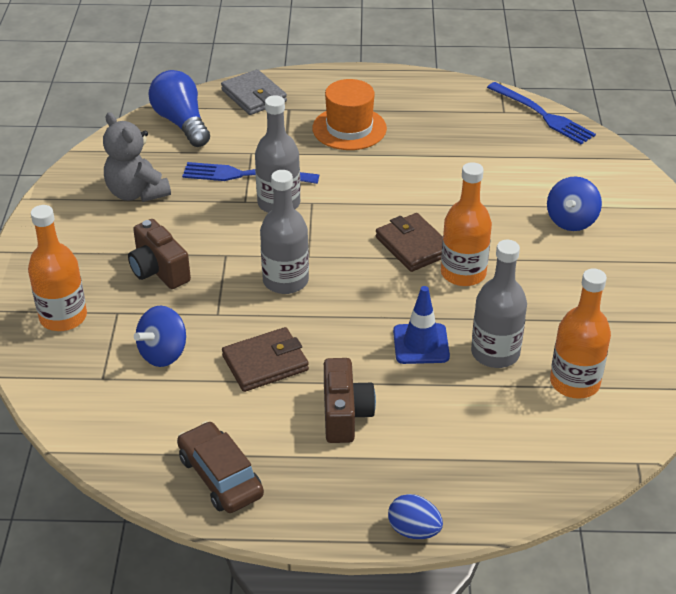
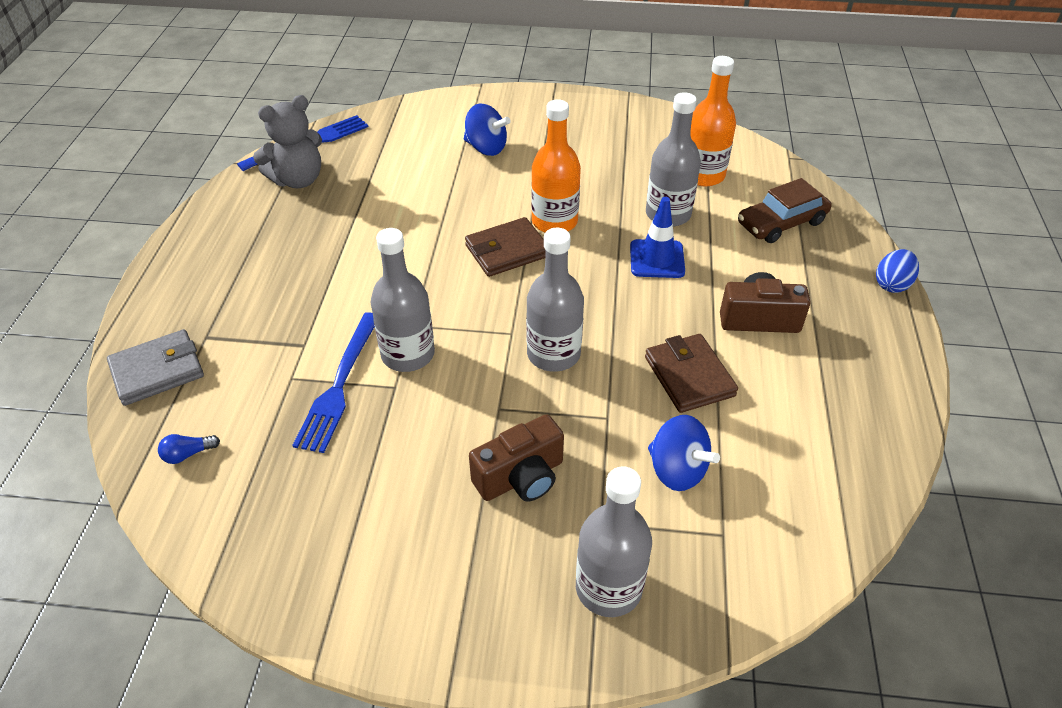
camera: 85 degrees left, 5 degrees up
(63, 317) = (608, 588): orange bottle -> grey bottle
(136, 193) = (345, 507): grey teddy bear -> grey teddy bear (298, 180)
(181, 123) = (188, 454): blue light bulb -> blue light bulb, size x0.40
(220, 476) = (859, 418): brown car -> brown car (781, 223)
(349, 128) = (274, 284): orange hat -> none

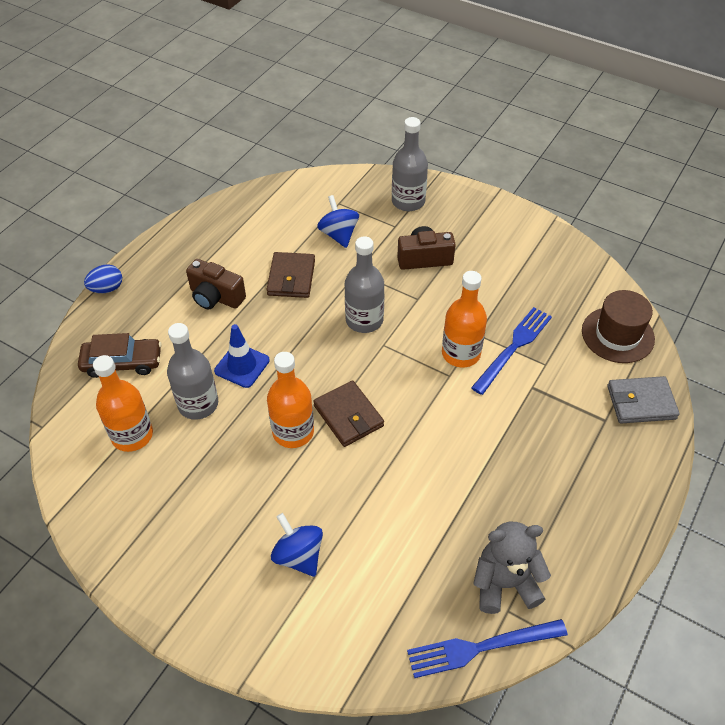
camera: 155 degrees left, 5 degrees up
(188, 454) = (617, 335): blue light bulb -> brown hat
(408, 354) = (461, 353): grey bottle -> orange bottle
(507, 251) = (348, 416): brown wallet -> brown wallet turned 60 degrees clockwise

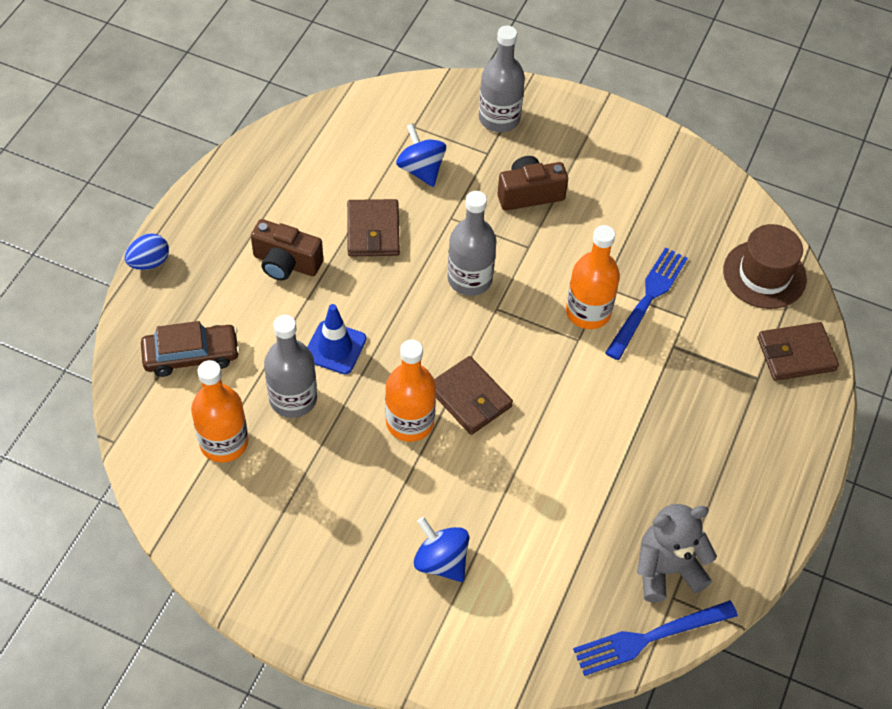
camera: 10 degrees left, 5 degrees up
(641, 402) = (796, 354): grey wallet -> brown wallet

